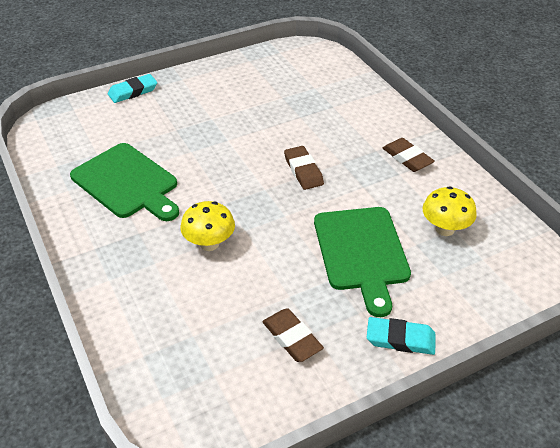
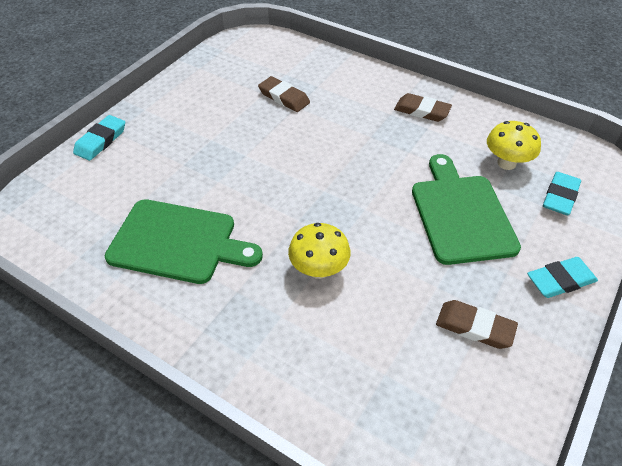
camera: 30 degrees left, 5 degrees up
(303, 170) = (344, 158): brown eraser -> brown eraser (284, 97)
(362, 252) = (461, 214): green cutting board -> green cutting board turned 150 degrees counterclockwise
(469, 276) = (560, 196): none -> turquoise eraser

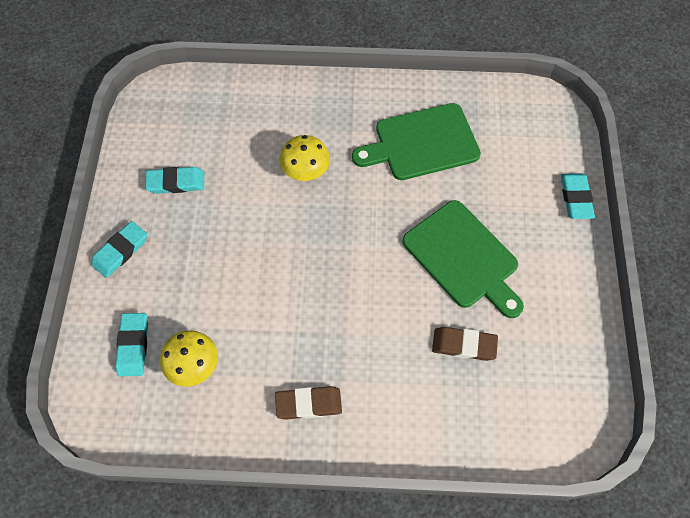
camera: 150 degrees right, 15 degrees up
(461, 214) = (218, 278): green cutting board -> green cutting board (463, 257)
(475, 327) = (176, 182): brown eraser -> turquoise eraser

